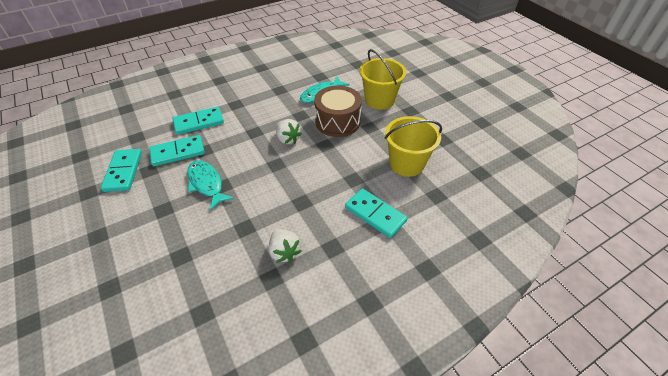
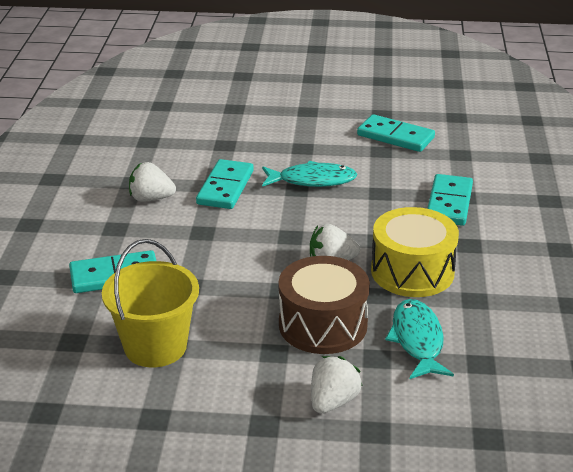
camera: 125 degrees right, 15 degrees down
(178, 152) = (395, 175): turquoise domino -> turquoise domino (225, 187)
(273, 112) = (412, 271): none -> yellow drum
(379, 100) = (333, 401): yellow bucket -> white strawberry

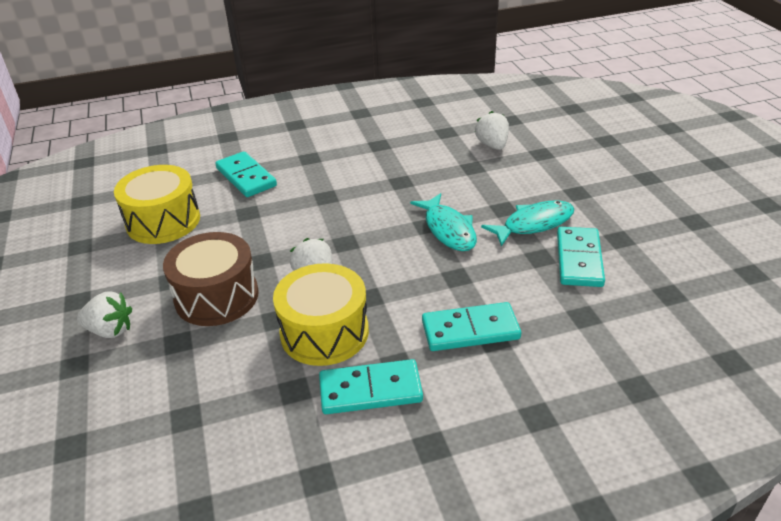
camera: 70 degrees right, 5 degrees up
(151, 198) = (360, 159): white strawberry -> white strawberry (492, 145)
(155, 346) = (163, 221): yellow bucket -> yellow drum
(225, 187) = (401, 187): turquoise domino -> turquoise domino (370, 390)
(417, 340) = (211, 362): turquoise fish -> turquoise fish (534, 224)

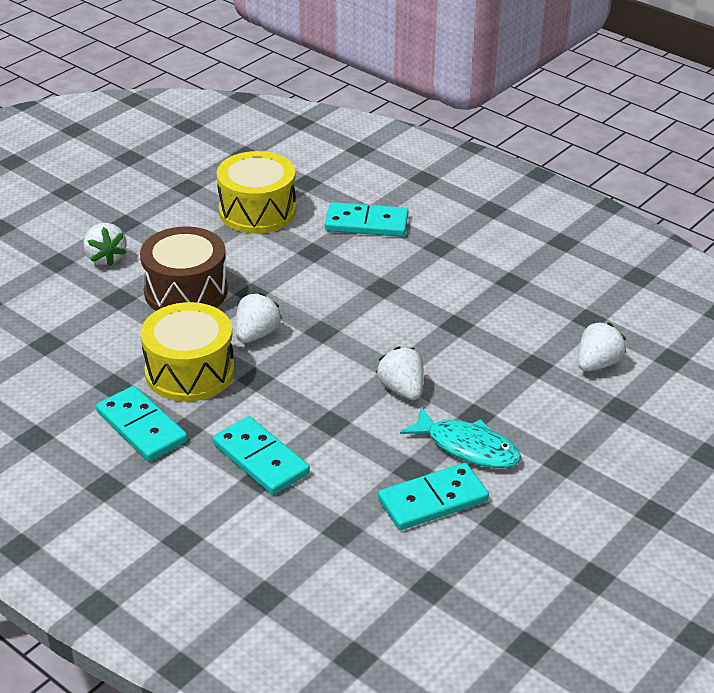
camera: 55 degrees right, 0 degrees up
(246, 177) = (366, 223): turquoise domino -> turquoise domino turned 75 degrees clockwise
(448, 229) = (402, 389): turquoise fish -> white strawberry

